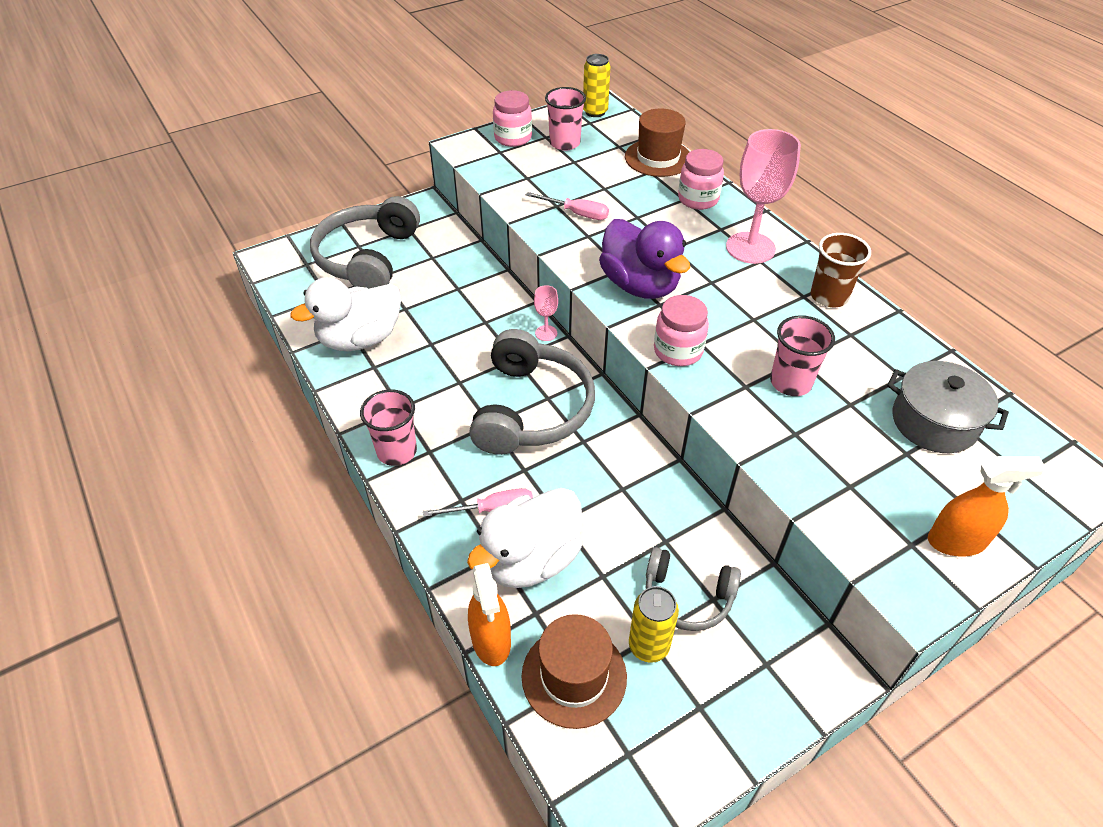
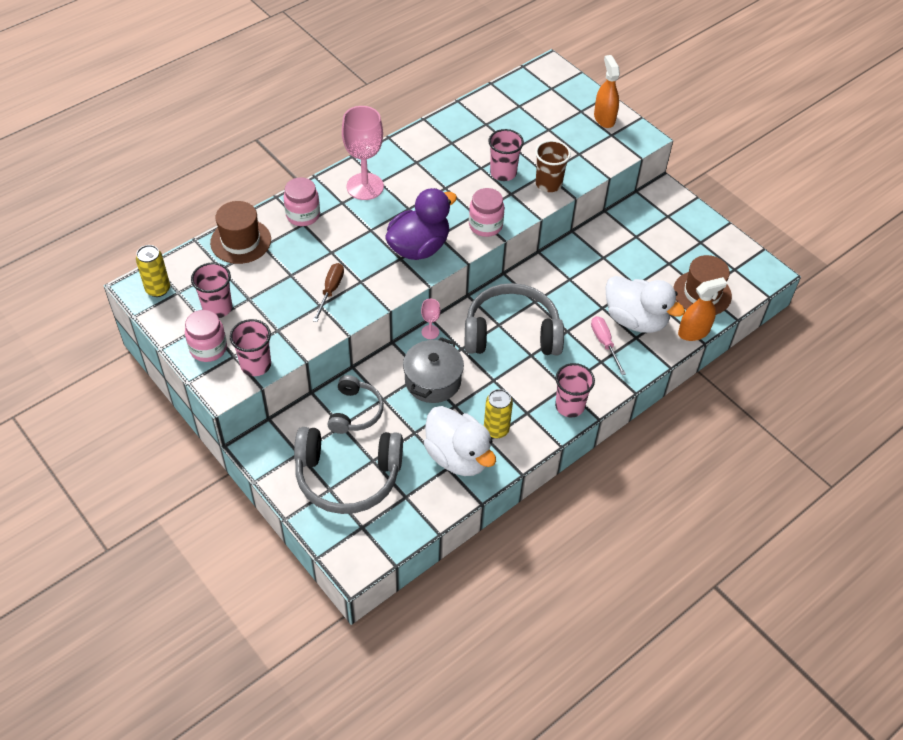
camera: 100 degrees left, 5 degrees up
(484, 163) = (256, 365): none -> pink cup
(576, 213) = (331, 290): pink screwdriver -> brown screwdriver
(648, 646) = (673, 263): yellow can -> yellow can (496, 429)
(687, 597) = (638, 247): grey headphones -> grey headphones (355, 412)
(829, 296) = (415, 149): brown cup -> brown cup (548, 184)
(934, 422) = (521, 115): grey pot -> grey pot (433, 381)

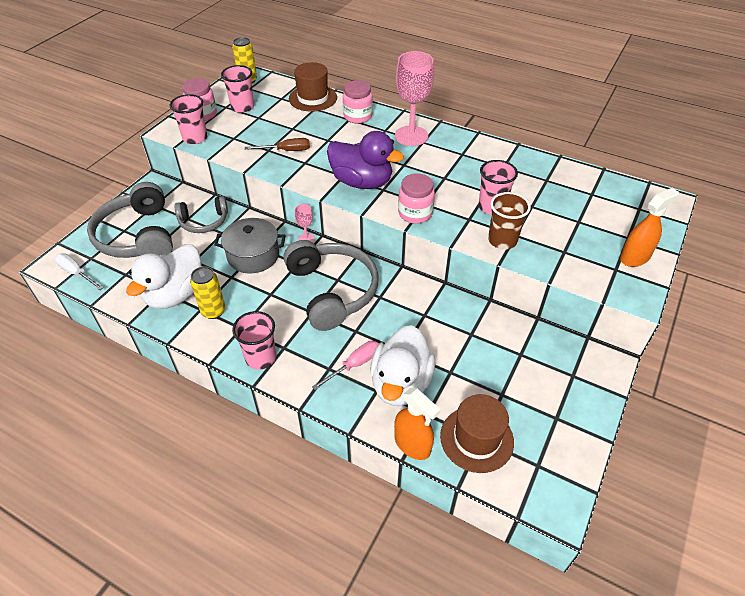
camera: 70 degrees right, 5 degrees down
(381, 542) = (77, 273): none -> white screwdriver

